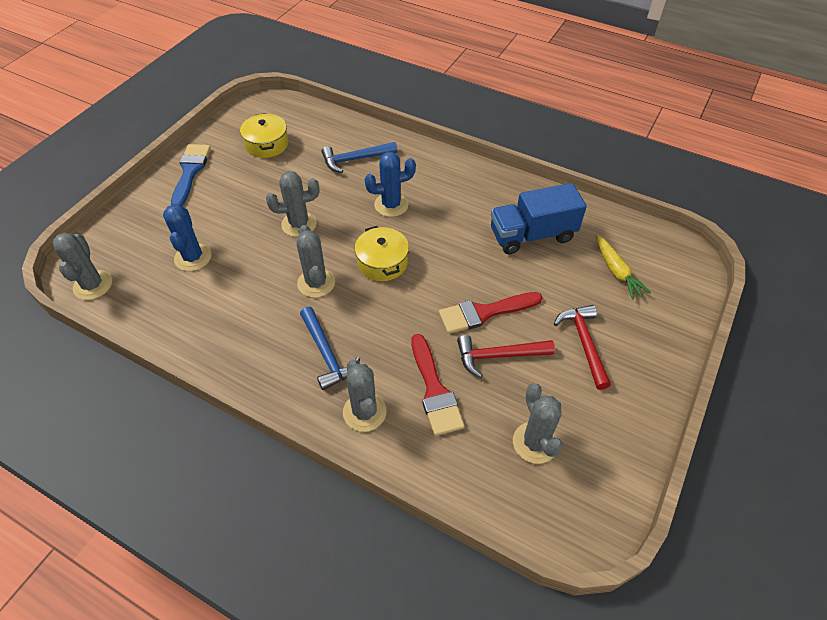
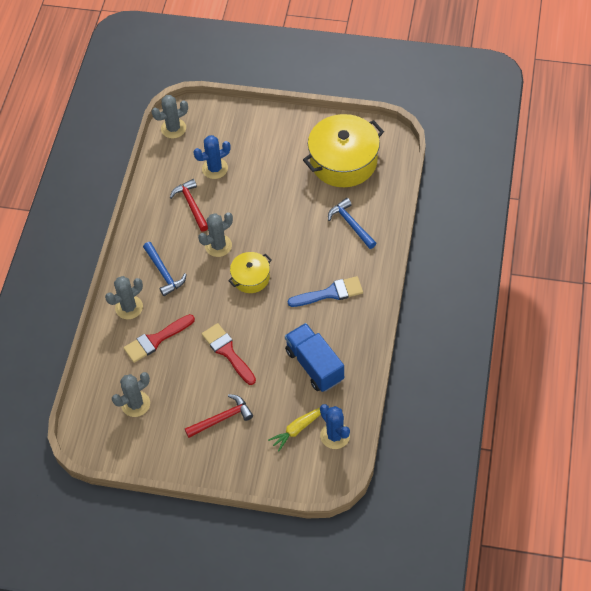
camera: 75 degrees right, 5 degrees up
(190, 172) = (294, 129): blue brush -> blue brush (330, 293)
(267, 144) = (343, 161): yellow pot -> yellow pot, size x1.88
(299, 224) = (268, 215): grey cactus -> none
(326, 354) = (164, 273): blue hammer -> blue hammer turned 75 degrees counterclockwise
(391, 205) = (310, 264): blue cactus -> blue cactus (335, 435)
(498, 356) = (194, 369): red hammer -> red hammer (191, 205)

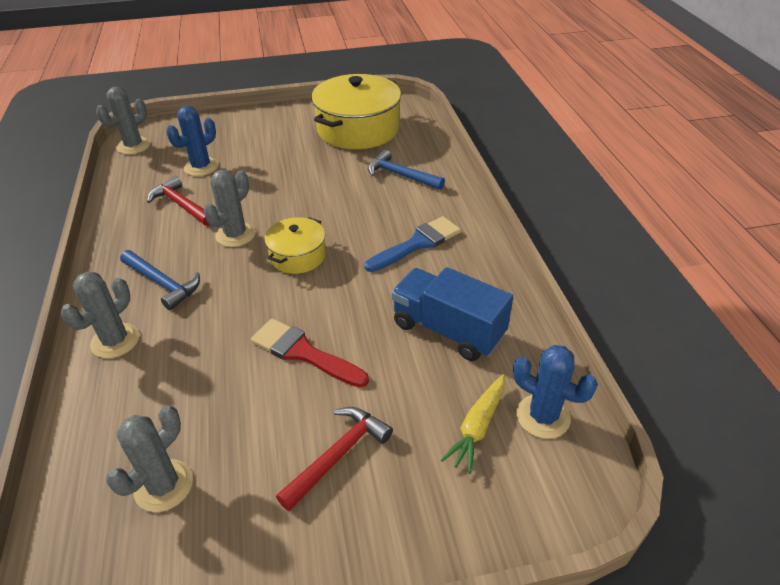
camera: 25 degrees left, 15 degrees down
(156, 340) = (175, 372): red brush -> none

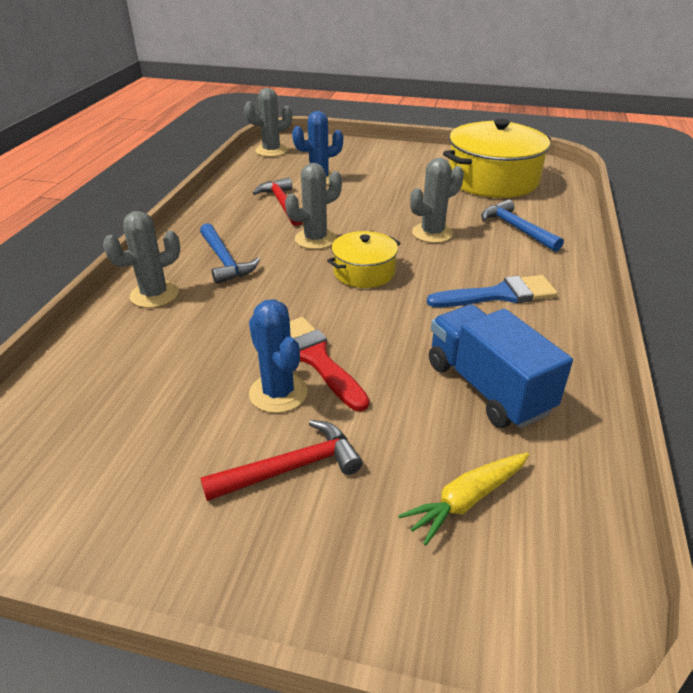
camera: 25 degrees right, 5 degrees down
(163, 485) = (111, 430): grey cactus -> grey cactus (432, 233)
(543, 416) = (559, 521): blue cactus -> blue cactus (278, 393)

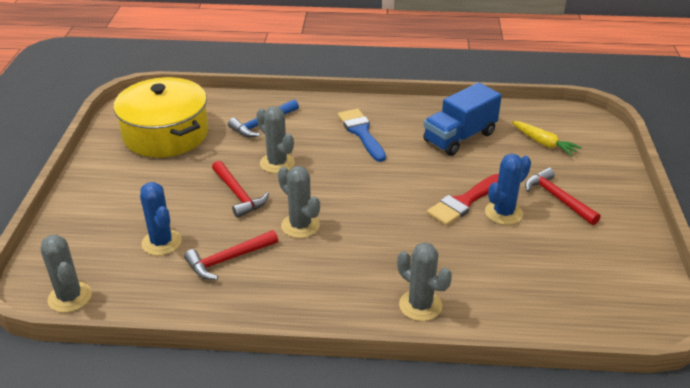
camera: 100 degrees left, 0 degrees up
(224, 261) = (352, 275): blue hammer -> none
(364, 272) = (348, 193): yellow pot -> none
(378, 211) = (238, 195): none -> red hammer

